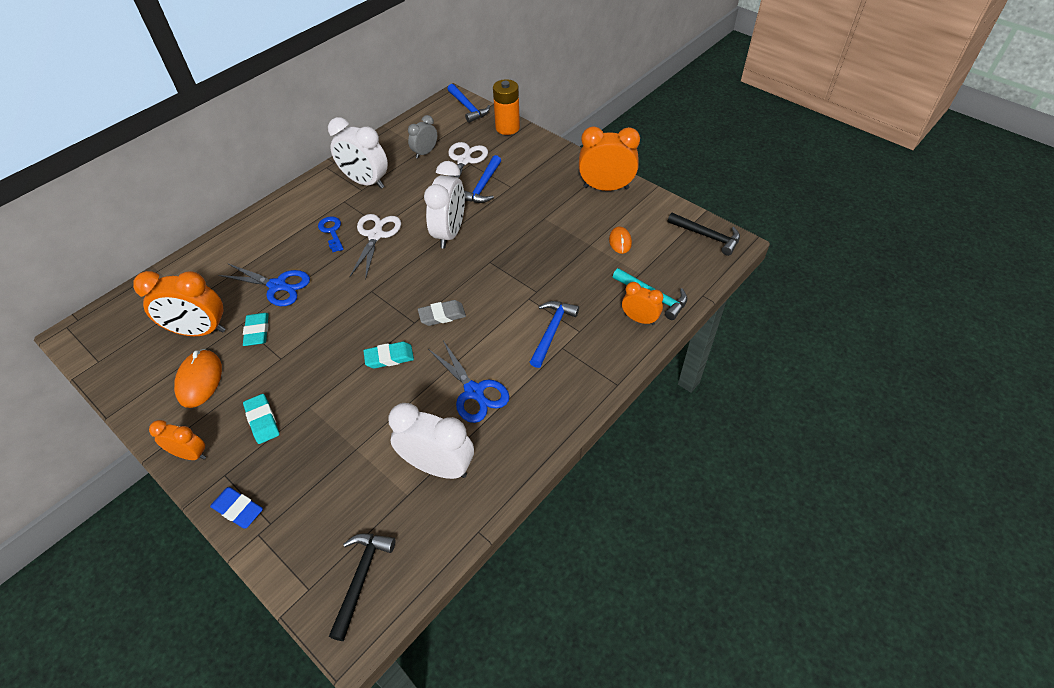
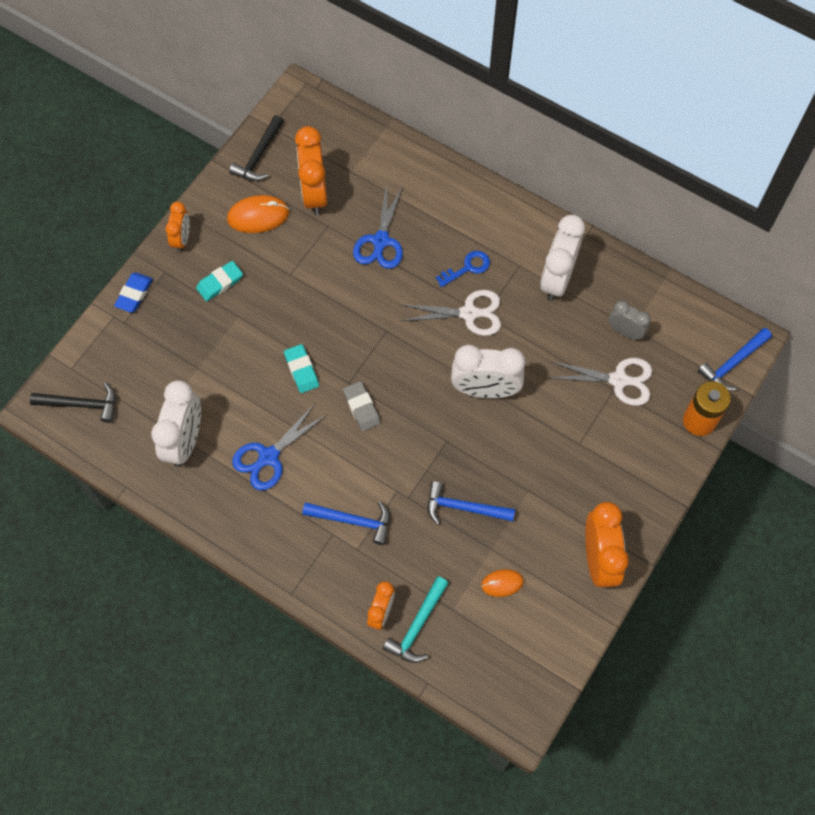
camera: 80 degrees right, 15 degrees up
(257, 331) = (319, 243): turquoise eraser -> none
(483, 186) = (573, 411): blue hammer -> blue hammer (463, 508)
(707, 236) = (528, 689): black hammer -> black hammer (259, 156)

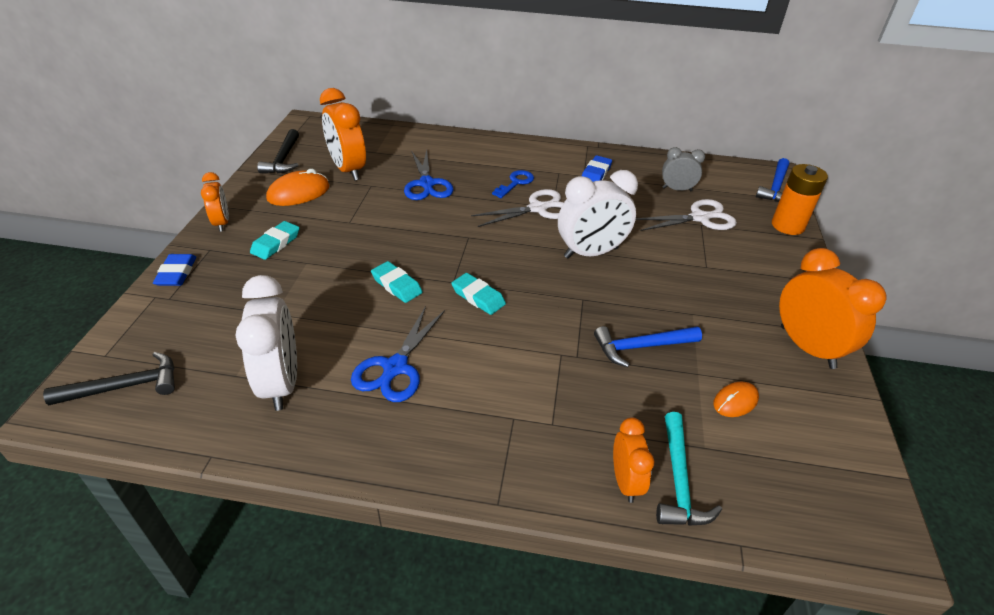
camera: 25 degrees left, 25 degrees down
(353, 521) = (530, 397): blue hammer -> none
(361, 407) = (478, 297): grey eraser -> turquoise eraser
(557, 279) = (596, 173): white clock -> blue eraser

